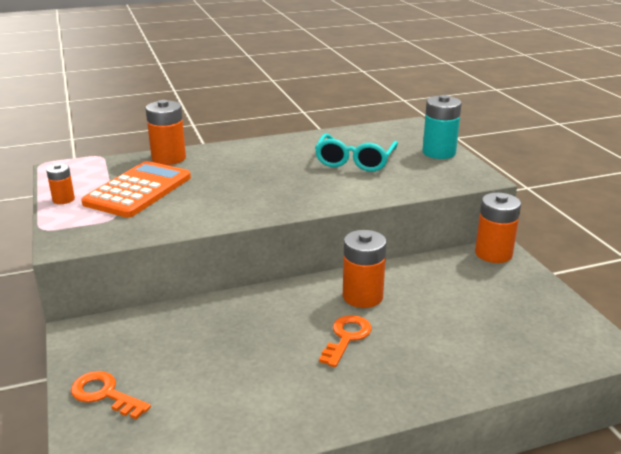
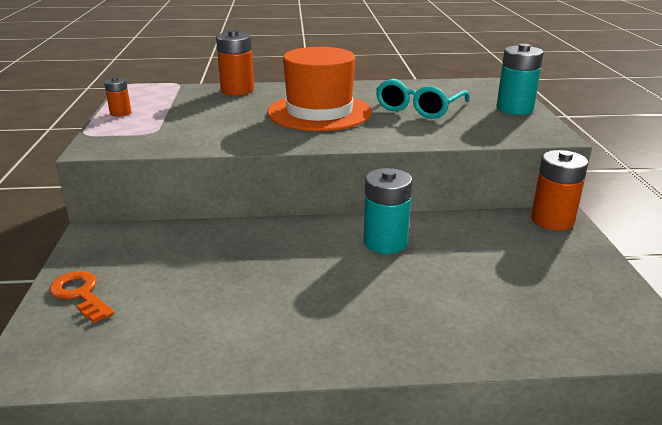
camera: 15 degrees right, 0 degrees up
(138, 190) = (191, 112): orange calculator -> none
(265, 176) = (319, 112): none -> orange hat
(346, 337) = (348, 279): orange key -> none
(362, 296) = (385, 242): orange battery -> turquoise battery

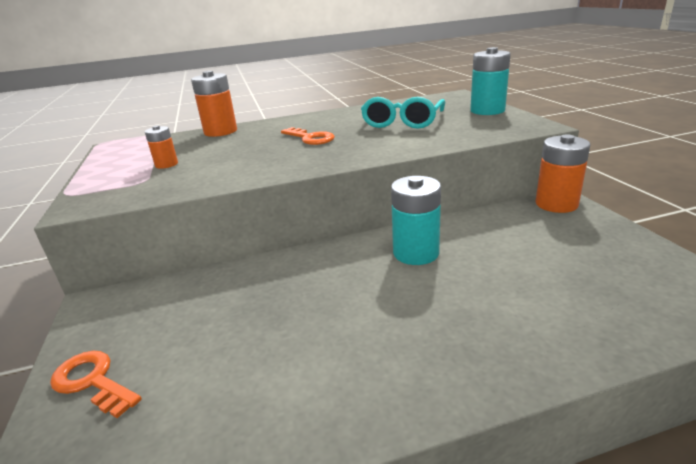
camera: 10 degrees left, 0 degrees up
(120, 113) = (103, 168): orange battery -> orange battery (166, 164)
(319, 112) = (311, 138): orange hat -> orange key

